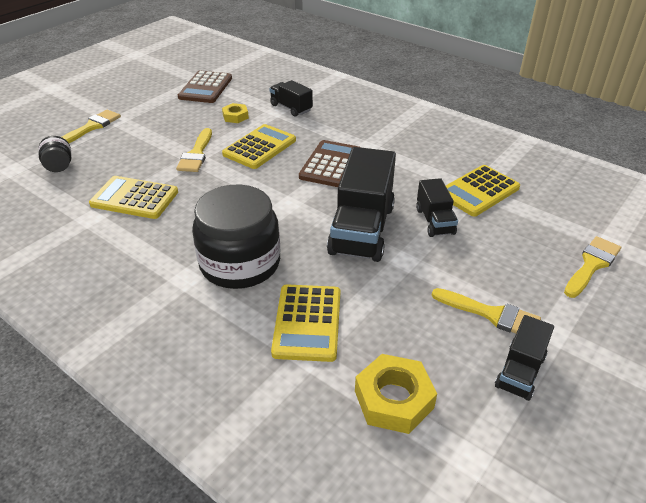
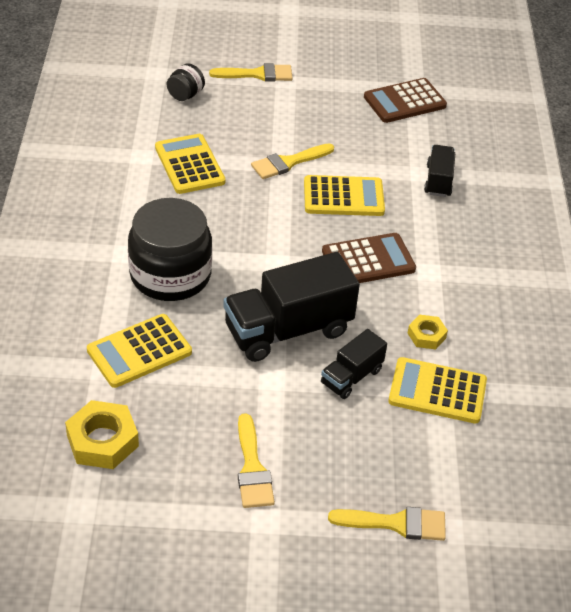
camera: 50 degrees right, 5 degrees up
(235, 116) = (377, 151): yellow nut -> yellow nut (426, 335)
(520, 371) = (197, 511): black truck -> none

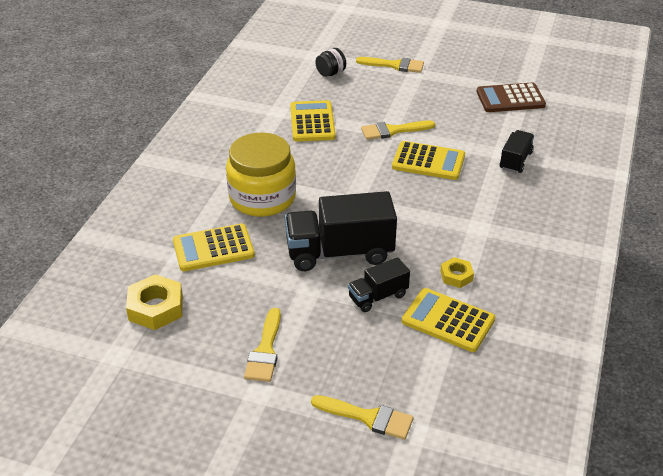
camera: 20 degrees right, 5 degrees down
(170, 275) = (262, 198): black jar -> yellow jar
(368, 261) = (429, 211): brown calculator -> none

